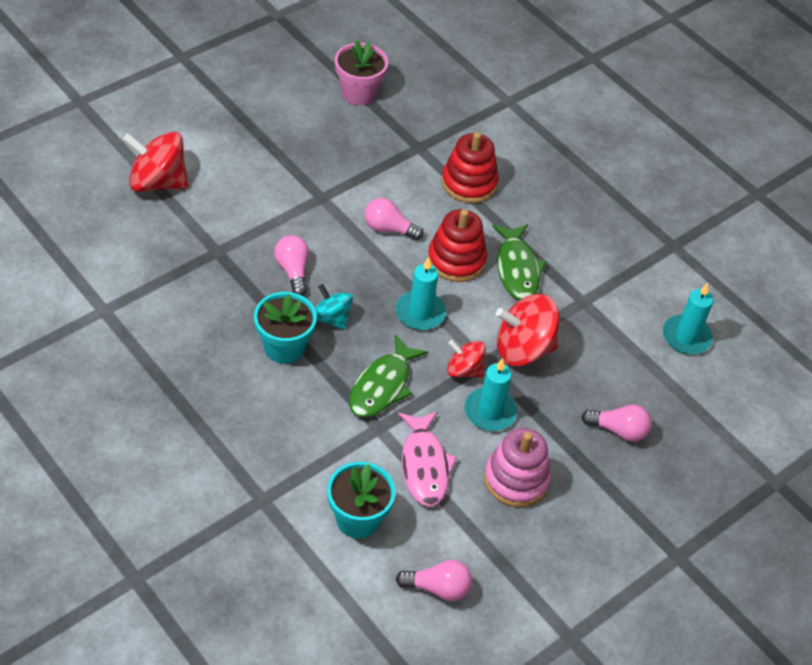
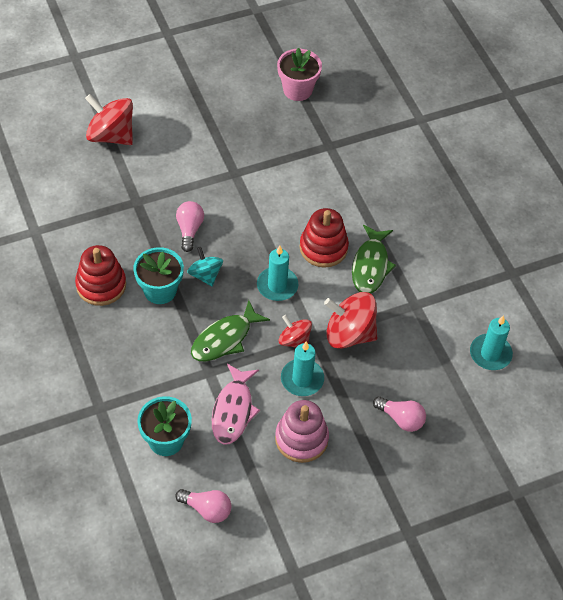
camera: 20 degrees right, 5 degrees up
(388, 229) = (278, 210): pink light bulb -> none
(469, 183) = (359, 185): red stacking toy -> red stacking toy (101, 285)

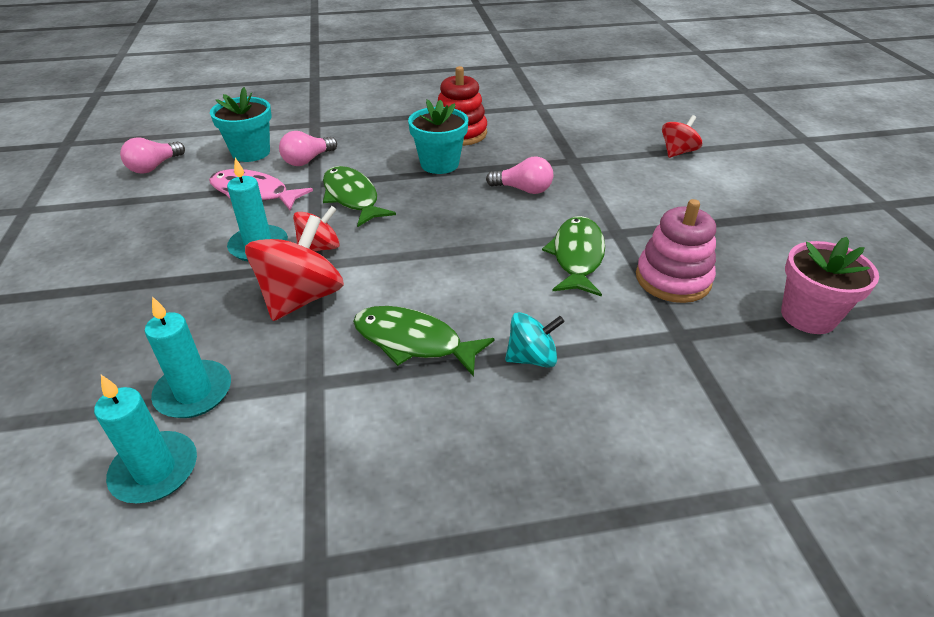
camera: 105 degrees right, 15 degrees down
(111, 135) = (677, 152): red spinning top -> red spinning top, size x0.59
(205, 275) = (450, 194): turquoise spinning top -> turquoise spinning top (532, 358)
(268, 193) = (577, 256): none -> green fish
(277, 285) = (413, 245): turquoise candle -> turquoise candle (194, 392)
(301, 439) = (178, 234): pink stacking toy -> pink stacking toy (673, 279)
(323, 248) = (464, 296): red stacking toy -> none
(401, 419) = (130, 326): pink light bulb -> pink light bulb (307, 160)

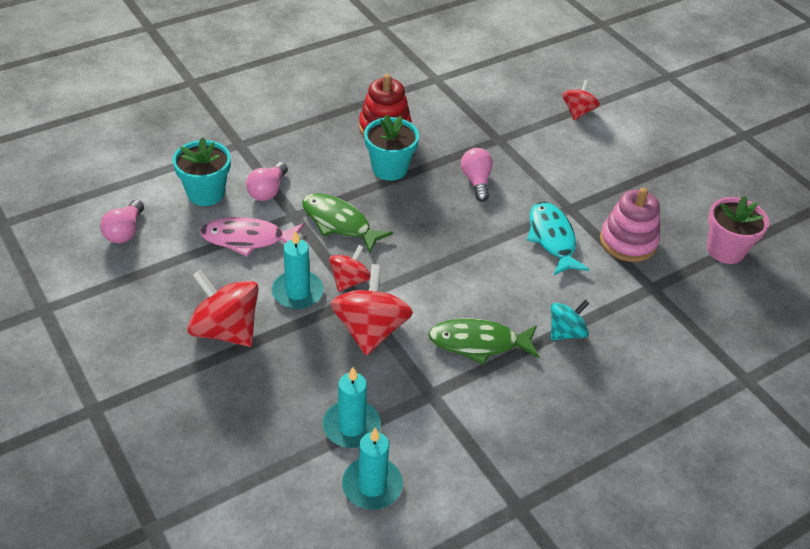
camera: 25 degrees left, 5 degrees up
(159, 263) = (226, 330): none -> red spinning top
(523, 189) = (476, 181): pink light bulb -> pink light bulb turned 90 degrees counterclockwise
(577, 256) = (552, 238): green fish -> turquoise fish

